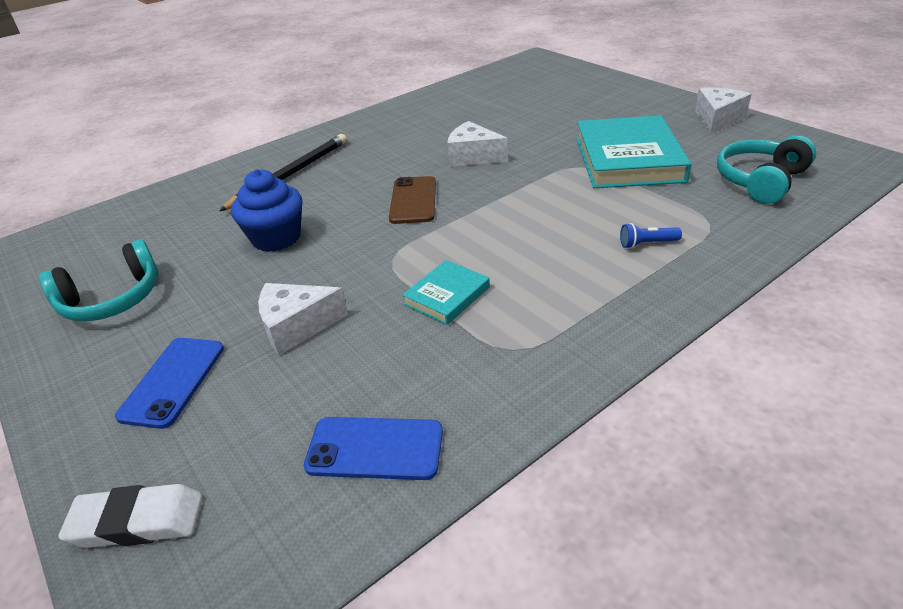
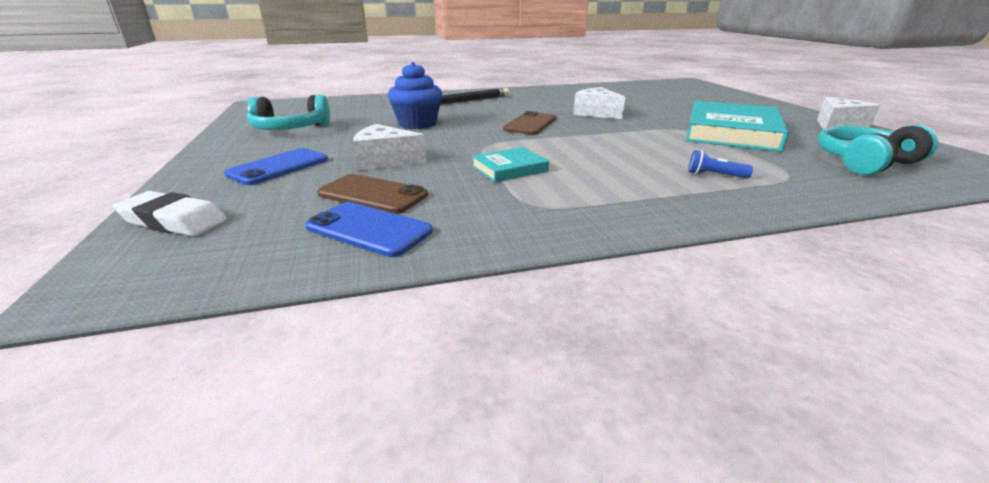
camera: 20 degrees right, 10 degrees down
(332, 392) = (373, 194): none -> brown phone

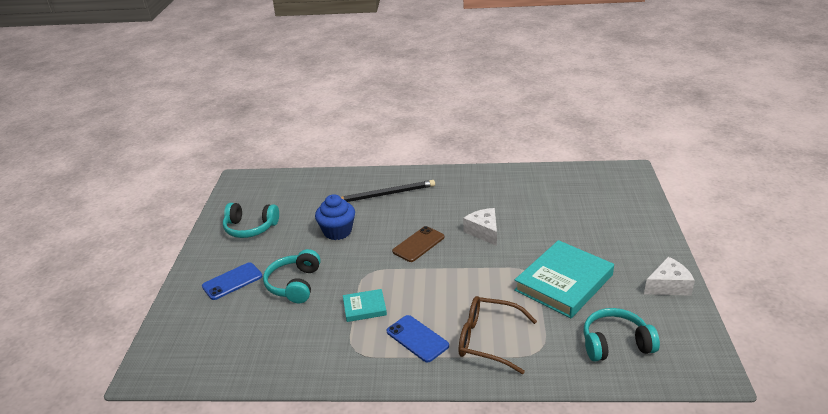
camera: 20 degrees right, 5 degrees up
(174, 221) = (173, 329): white eraser -> none
(369, 229) = (260, 355): blue phone -> blue phone (417, 338)
(373, 194) = (273, 323): brown phone -> none
(385, 161) = (294, 284): white cheese -> turquoise headphones
(714, 175) = (488, 340): blue flashlight -> brown glasses

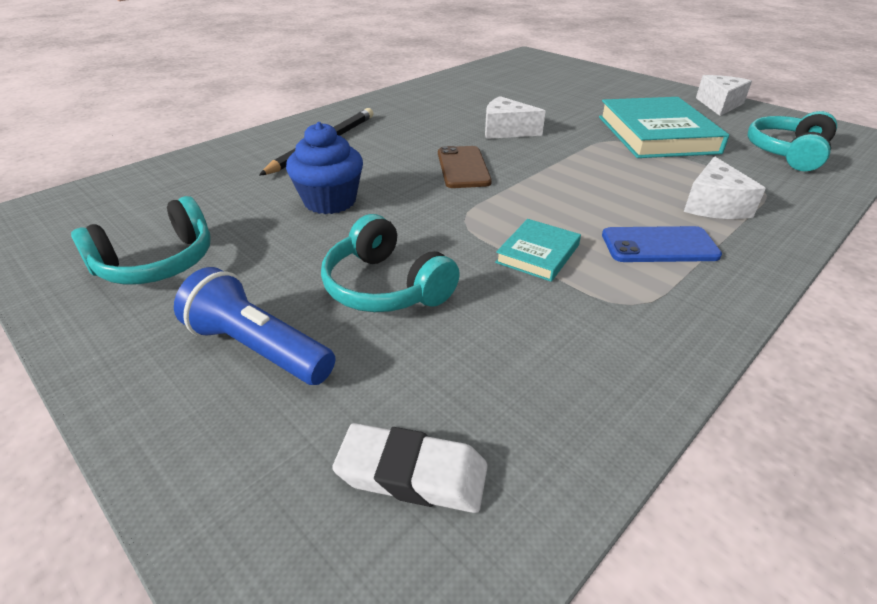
camera: 50 degrees left, 5 degrees up
(211, 346) = (412, 474): none -> white eraser
(232, 281) = (258, 348): blue phone -> blue flashlight
(488, 340) = (714, 205): brown glasses -> white cheese

